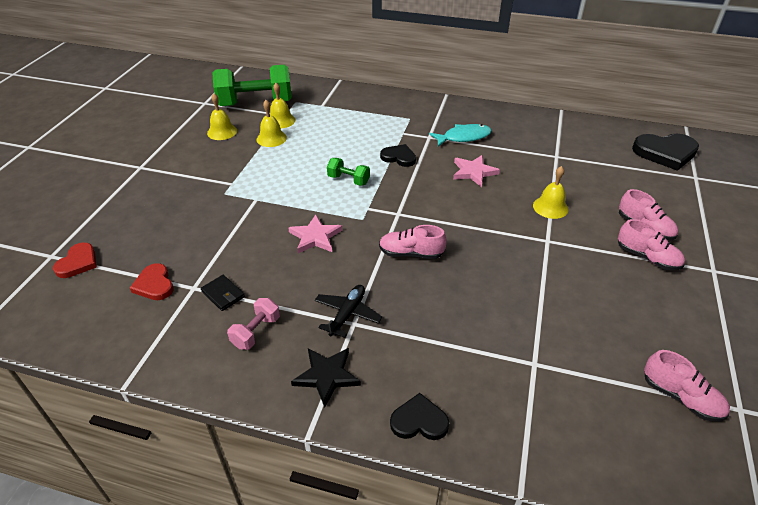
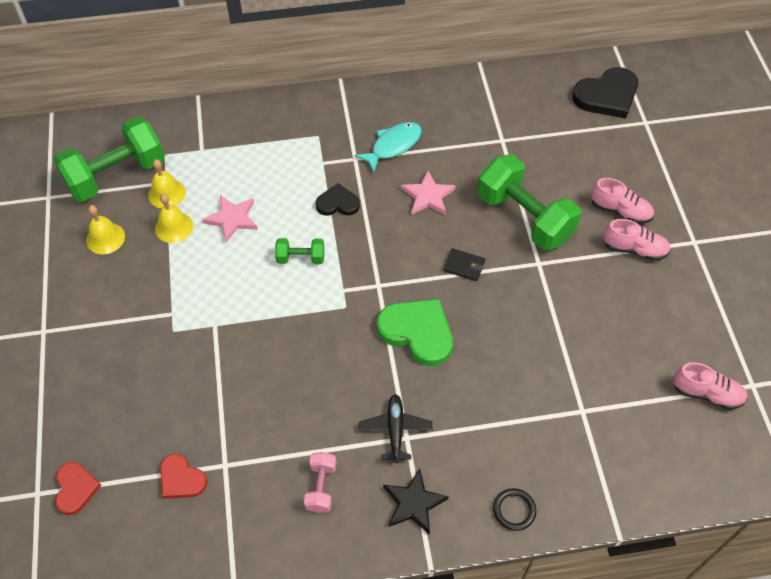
camera: 25 degrees left, 15 degrees up
(223, 294) = (261, 460): black wallet -> black wallet (464, 266)
(315, 237) = (310, 350): pink star -> pink star (232, 219)
(411, 253) = (417, 332): pink shoe -> green heart
(419, 421) = (514, 510): black heart -> black ring
(550, 207) = (524, 217): yellow bell -> green dumbbell

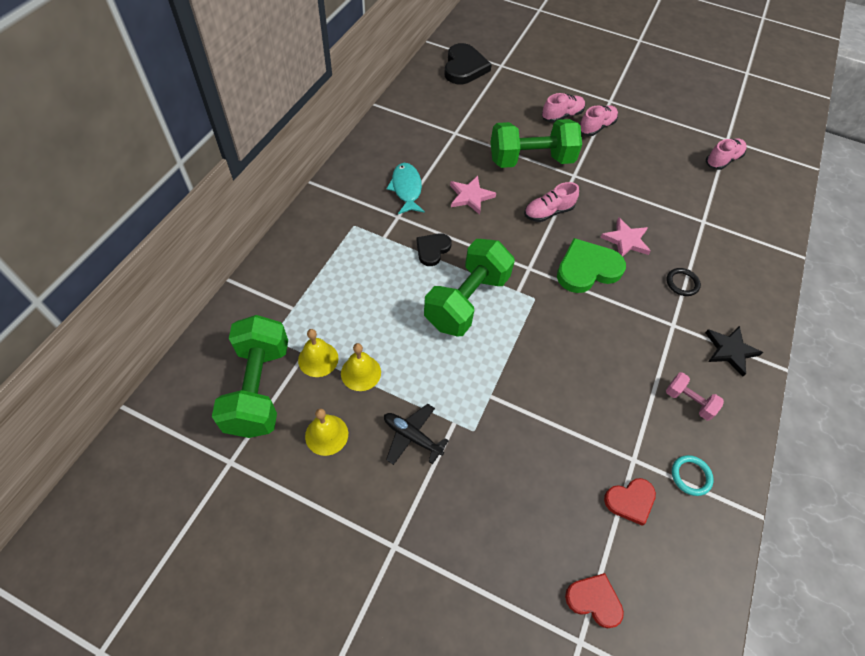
camera: 60 degrees left, 0 degrees up
(232, 219) = (389, 325): pink star -> pink star (626, 240)
(238, 520) = (690, 476): none -> turquoise ring
(301, 258) = (467, 301): green dumbbell -> green dumbbell, size x2.16
(395, 430) = (663, 328): black plane -> black plane (412, 436)
(464, 266) = (548, 212): black wallet -> pink shoe
(514, 510) = (761, 298): black ring -> black ring (682, 283)

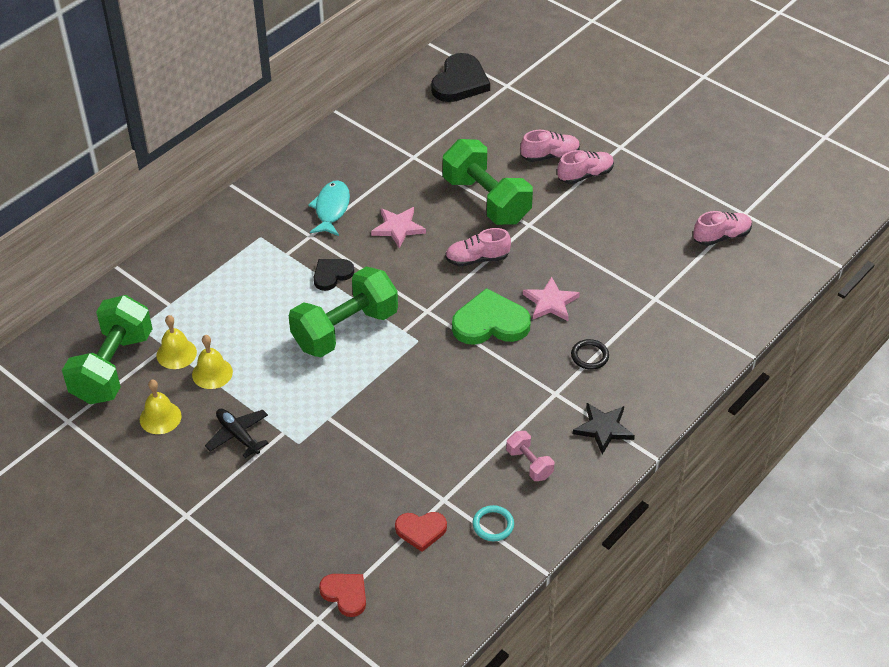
camera: 20 degrees right, 10 degrees down
(531, 160) = (486, 200): green dumbbell -> green dumbbell turned 45 degrees clockwise

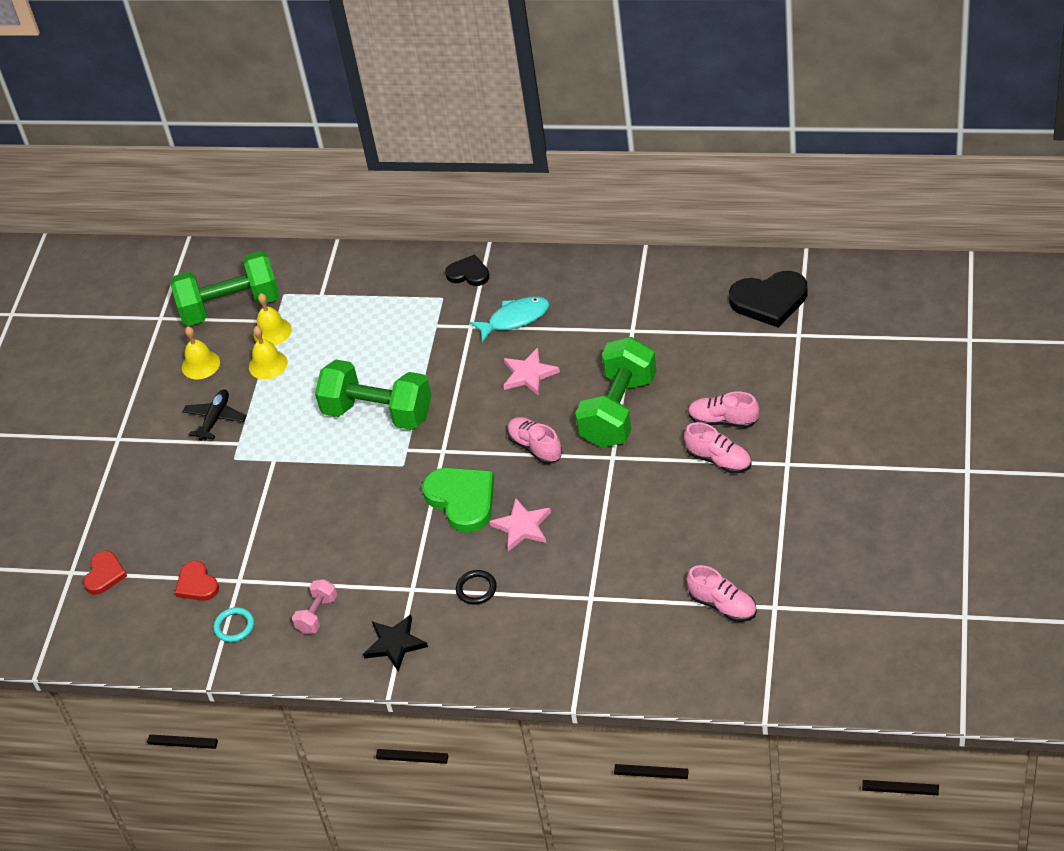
camera: 65 degrees right, 0 degrees up
(332, 275) = (435, 367): black heart -> black heart (468, 273)
(550, 156) = (723, 420): pink shoe -> pink shoe turned 150 degrees clockwise

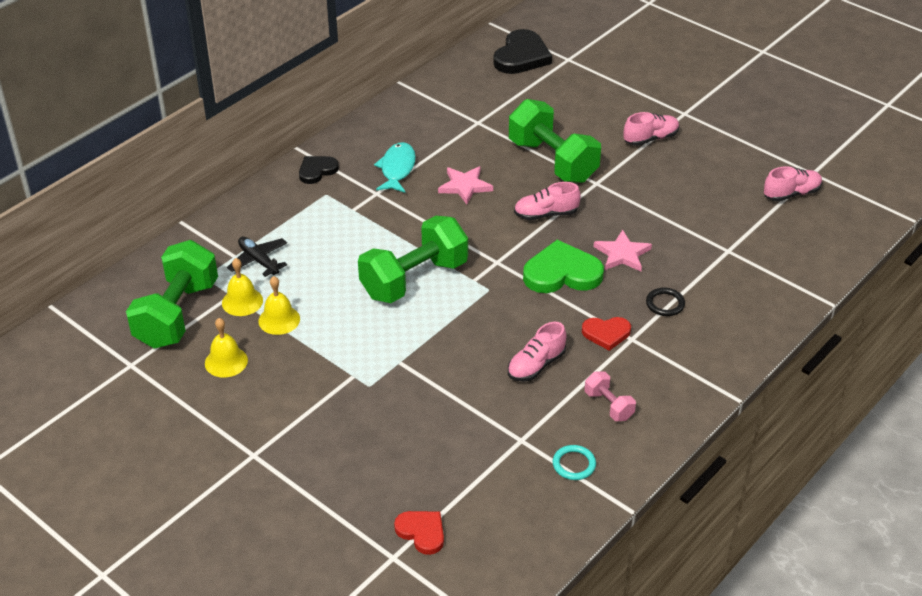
camera: 65 degrees left, 5 degrees down
(197, 584) = (499, 470): red heart -> red heart (606, 333)
(215, 419) = (306, 379): black plane -> black plane (258, 261)
(395, 644) = (683, 372): black star -> none
(723, 420) = (614, 121): pink shoe -> pink shoe (536, 365)

